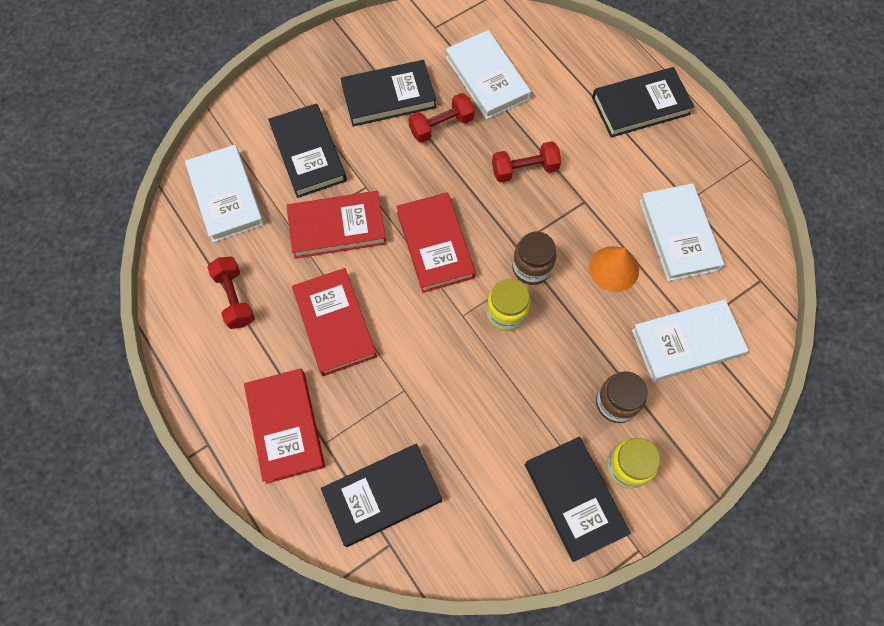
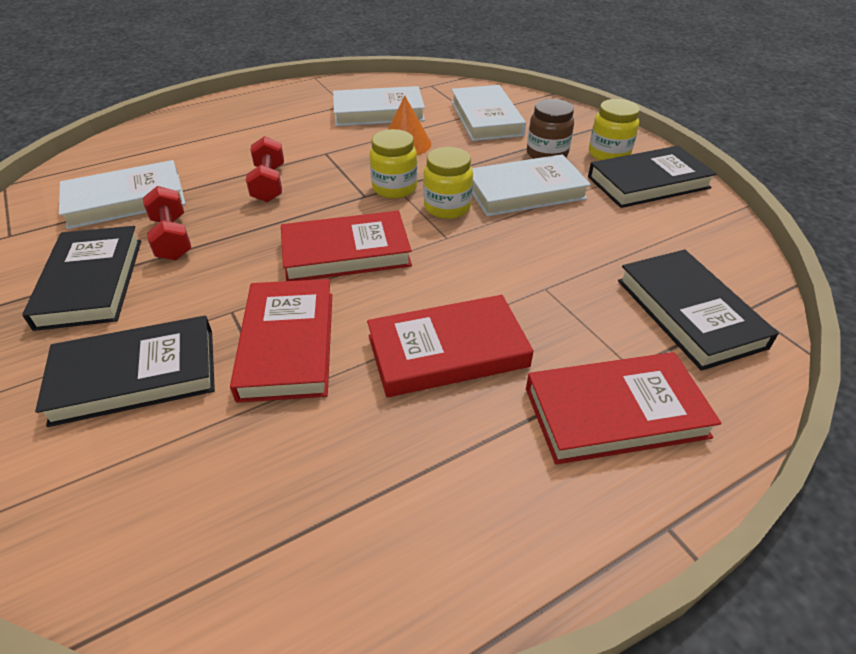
camera: 85 degrees left, 25 degrees down
(226, 196) = (161, 502): white book -> white book (525, 191)
(235, 298) = (385, 485): red dumbbell -> none
(531, 268) = (394, 188): brown jar -> yellow jar
(640, 106) = (229, 116): black book -> none

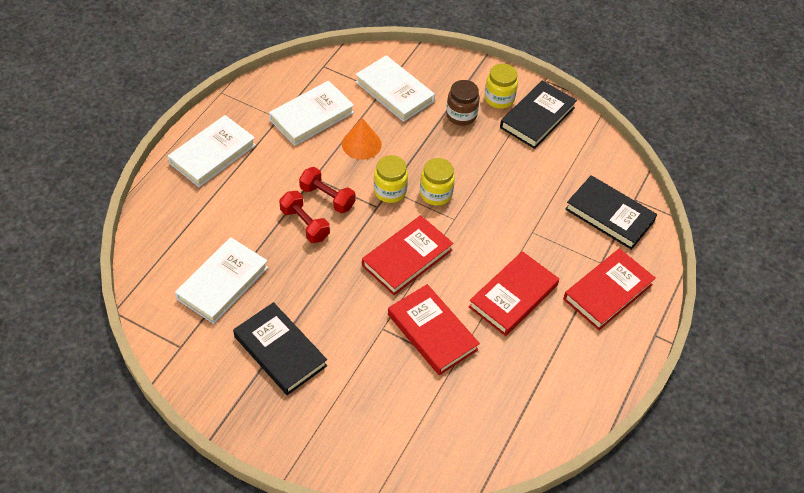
camera: 35 degrees left, 10 degrees up
(136, 375) = (374, 388): black book -> none
(172, 238) = (291, 297): red dumbbell -> red dumbbell (327, 197)
(525, 191) = (471, 158): white book -> white book (212, 154)

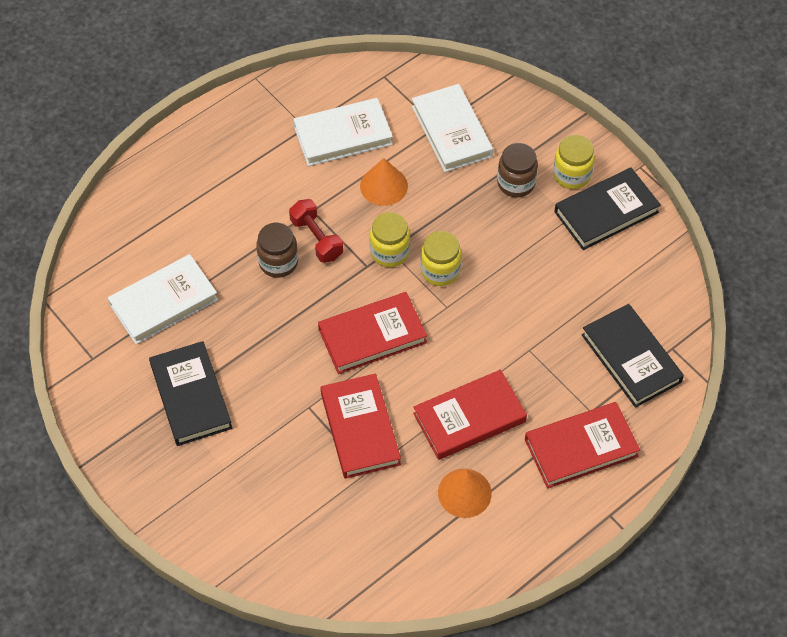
camera: 25 degrees right, 5 degrees up
(212, 154) = (215, 150): white book -> none
(304, 224) = (278, 262): red dumbbell -> brown jar
(538, 355) = (464, 493): none -> orange cone

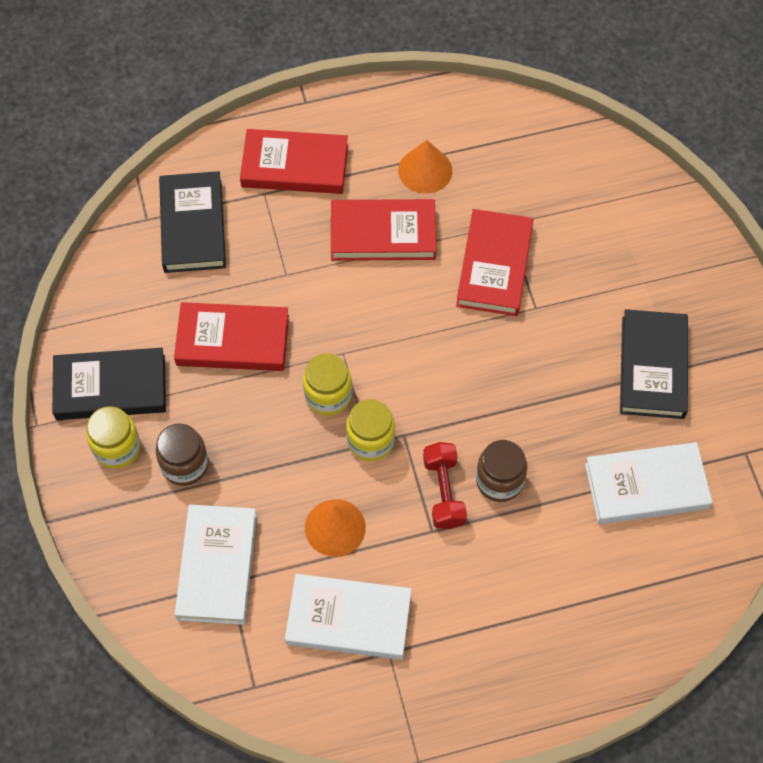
camera: 155 degrees left, 5 degrees up
(372, 336) = (437, 354): red book -> red book (232, 340)

